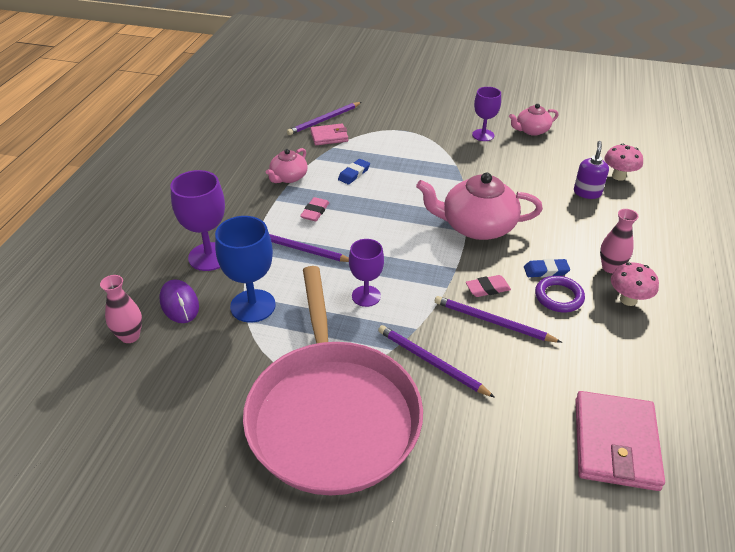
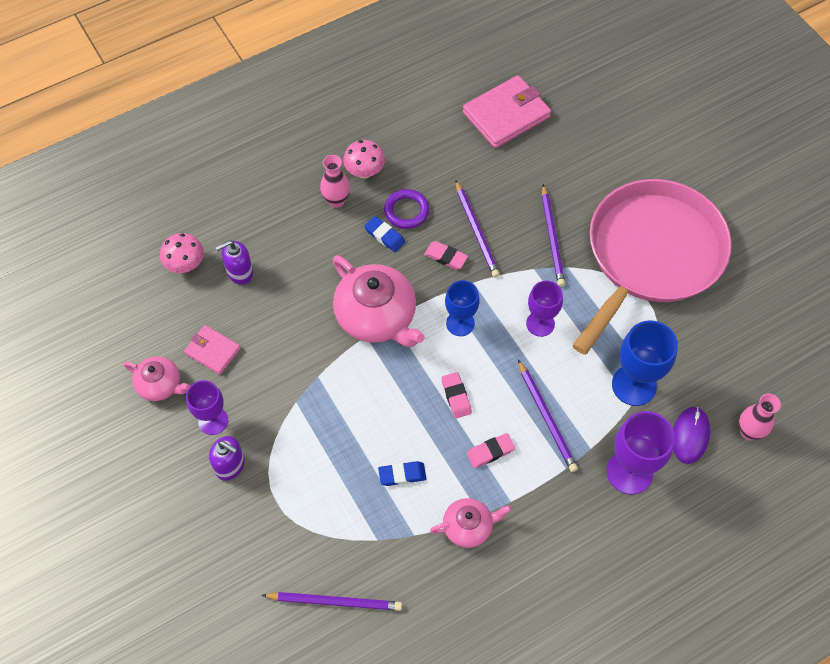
camera: 135 degrees left, 20 degrees up
(329, 136) = (362, 563): pink wallet -> pink wallet (212, 351)
(370, 222) = (456, 396): none -> pink eraser
(420, 258) = (460, 323): none -> blue goblet
(446, 127) = (230, 466): none -> purple soap dispenser

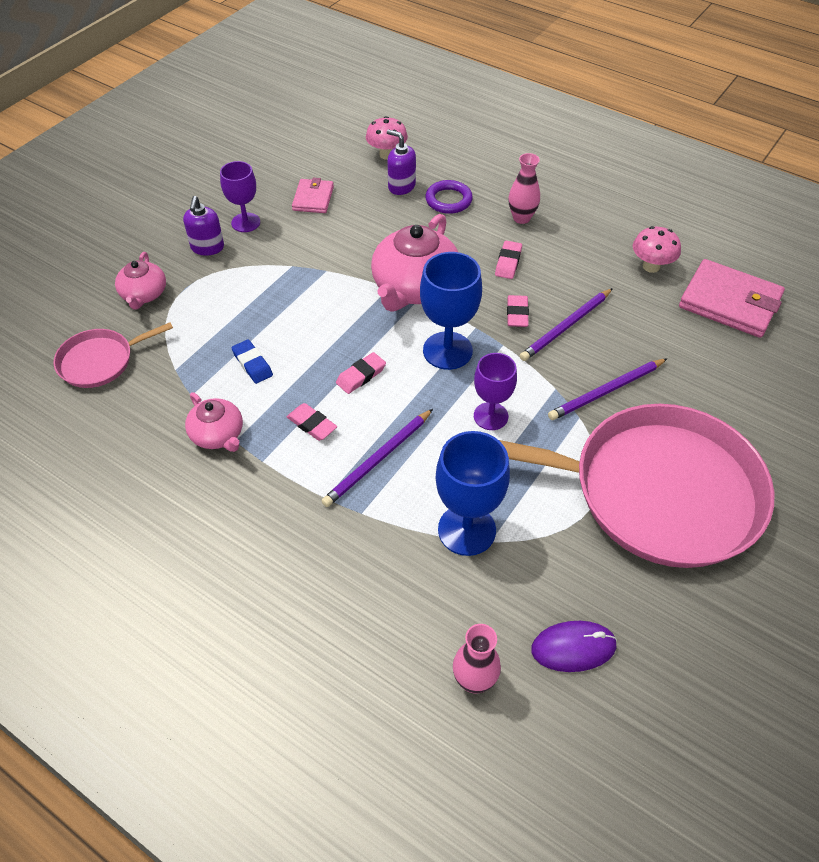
camera: 65 degrees right, 10 degrees down
(160, 385) = (263, 181): pink teapot -> pink teapot (144, 294)
(335, 602) = (100, 361): purple pencil -> pink pan
(365, 172) = (568, 225): pink mushroom -> pink mushroom (651, 266)
(384, 236) = (508, 262): blue eraser -> pink eraser
(406, 211) = (548, 268): purple ring -> purple ring (448, 200)
(460, 323) = (447, 350): blue goblet -> blue goblet, size x1.52
(629, 472) = (350, 561): purple goblet -> none
(690, 436) = (431, 612): purple mouse -> purple mouse (573, 648)

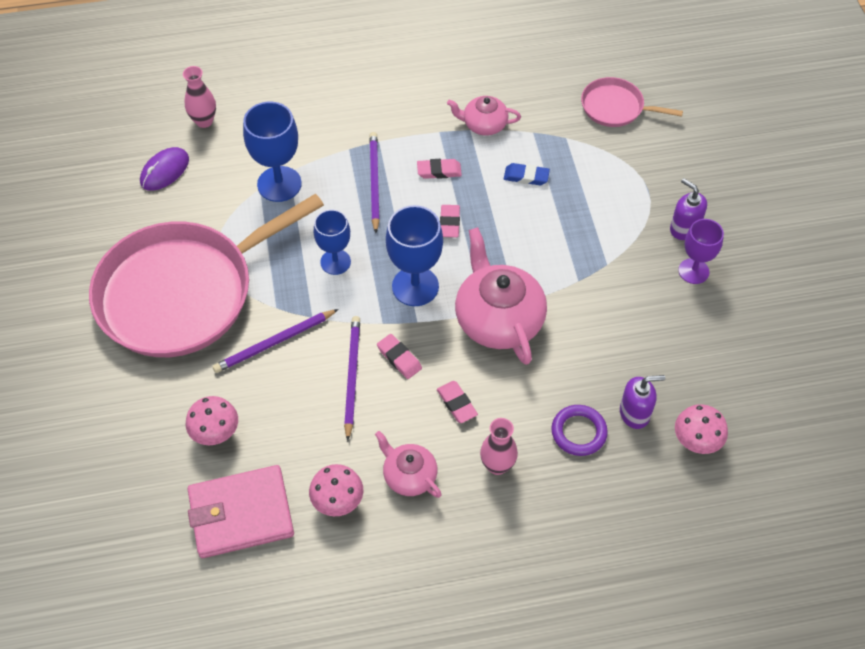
camera: 135 degrees right, 5 degrees up
(100, 361) = (615, 107): pink pan -> pink pan turned 90 degrees counterclockwise
(144, 294) = (664, 163): pink teapot -> pink teapot (409, 475)
(313, 198) = (682, 337): pink wallet -> none
(490, 416) = (335, 262): purple goblet -> blue goblet
(606, 391) = (274, 343): purple pencil -> purple pencil turned 135 degrees counterclockwise
(710, 361) = (216, 433): none -> pink mushroom

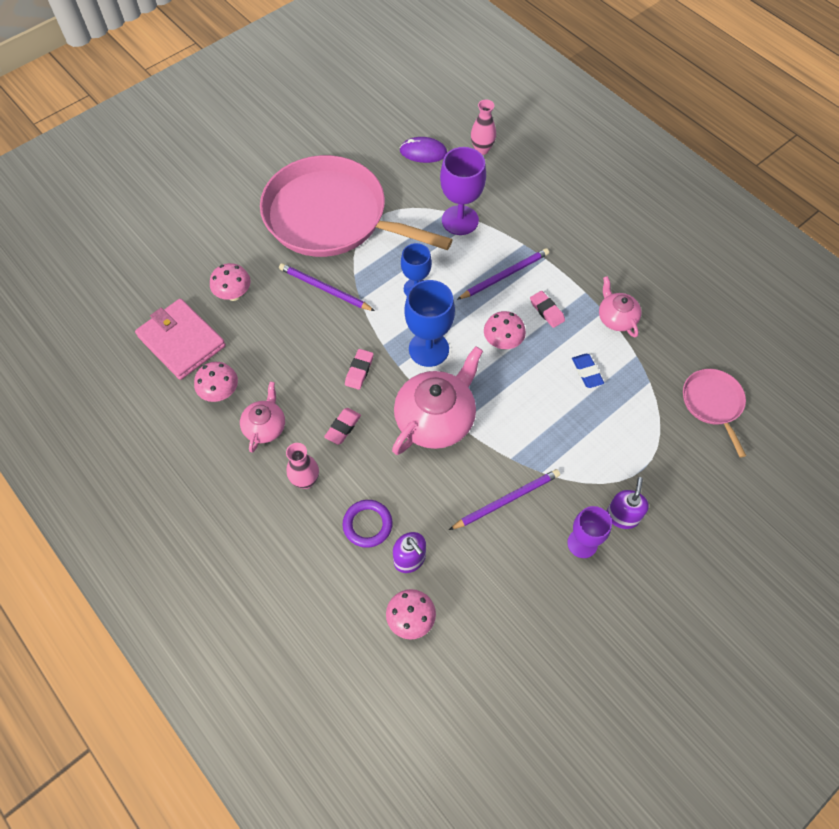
camera: 60 degrees right, 5 degrees up
(279, 184) = (460, 220): blue goblet -> purple goblet
(352, 376) = (326, 349): purple pencil -> purple pencil (506, 500)
(449, 223) = (502, 342): pink eraser -> pink mushroom

